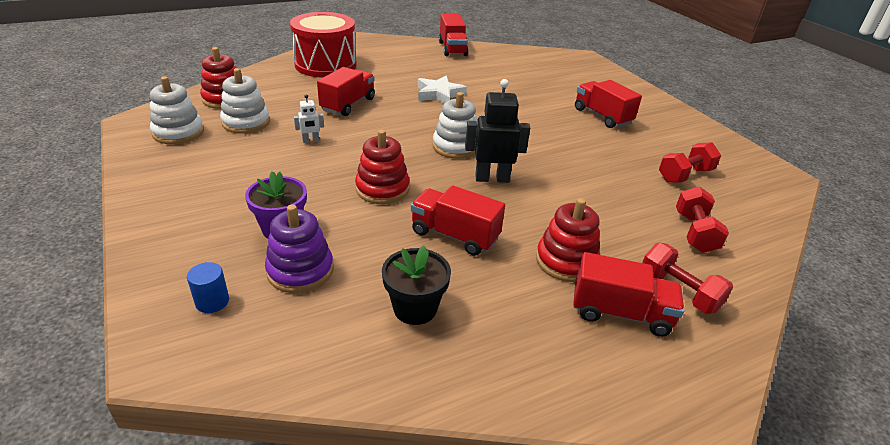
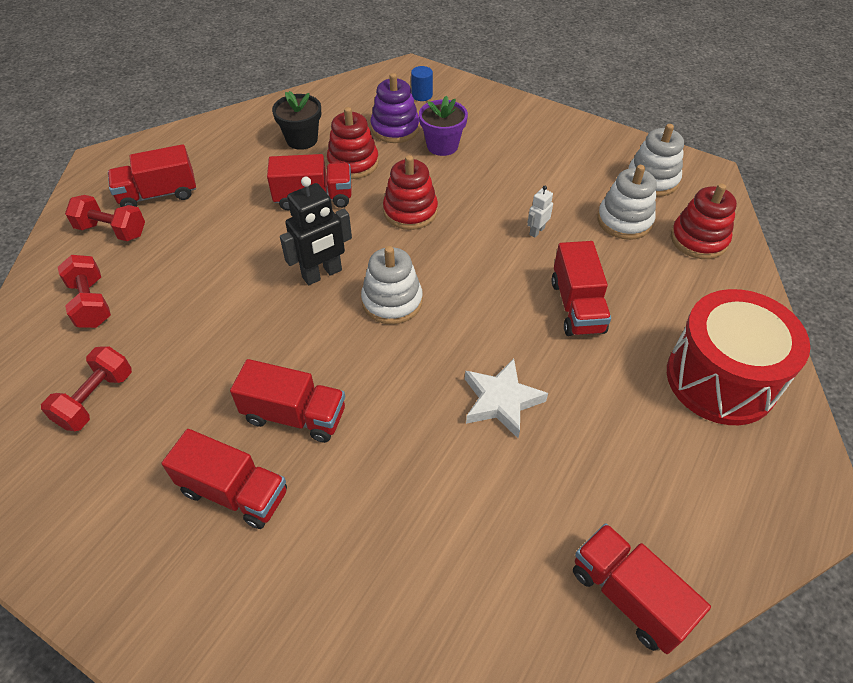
camera: 150 degrees right, 15 degrees up
(556, 127) = (295, 415): none -> red truck
(566, 261) = (211, 216): red stacking toy -> red stacking toy (353, 163)

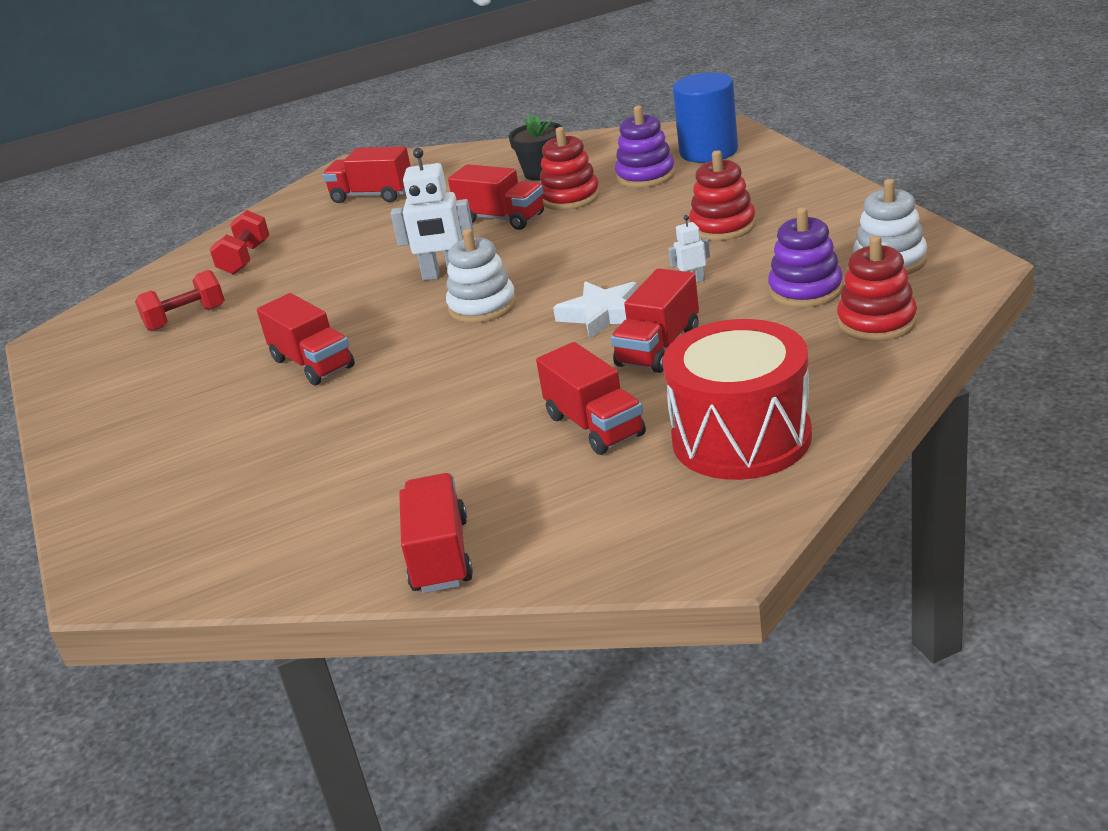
camera: 40 degrees right, 20 degrees down
(112, 231) = (310, 214): red dumbbell -> none
(234, 492) = (217, 398): red truck -> red truck (594, 426)
(322, 274) = (444, 275): black robot -> white robot
(410, 211) = (580, 243): red stacking toy -> red stacking toy (722, 226)
(422, 95) = (708, 151): blue cylinder -> blue cylinder, size x2.19
(442, 146) = (678, 196): purple flower pot -> none
(501, 401) = (494, 398): white star -> white star (602, 315)
(624, 221) = (805, 290): white stacking toy -> purple stacking toy

